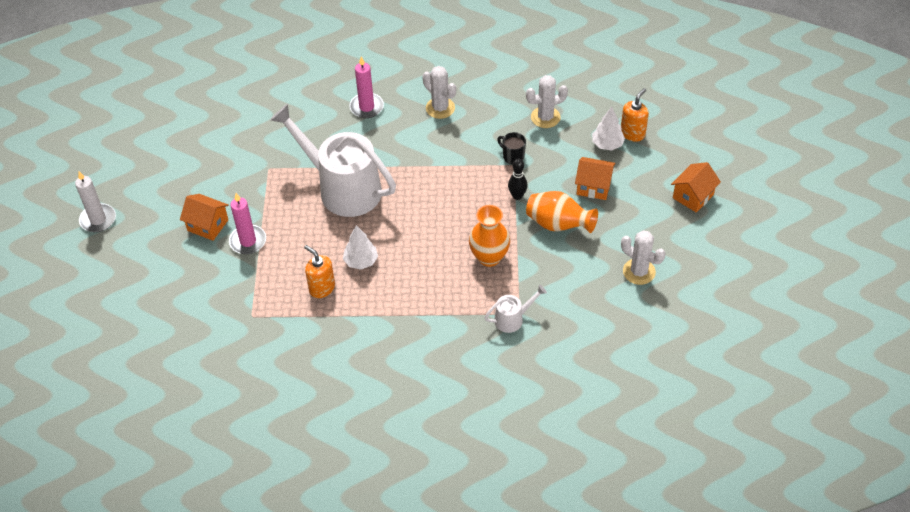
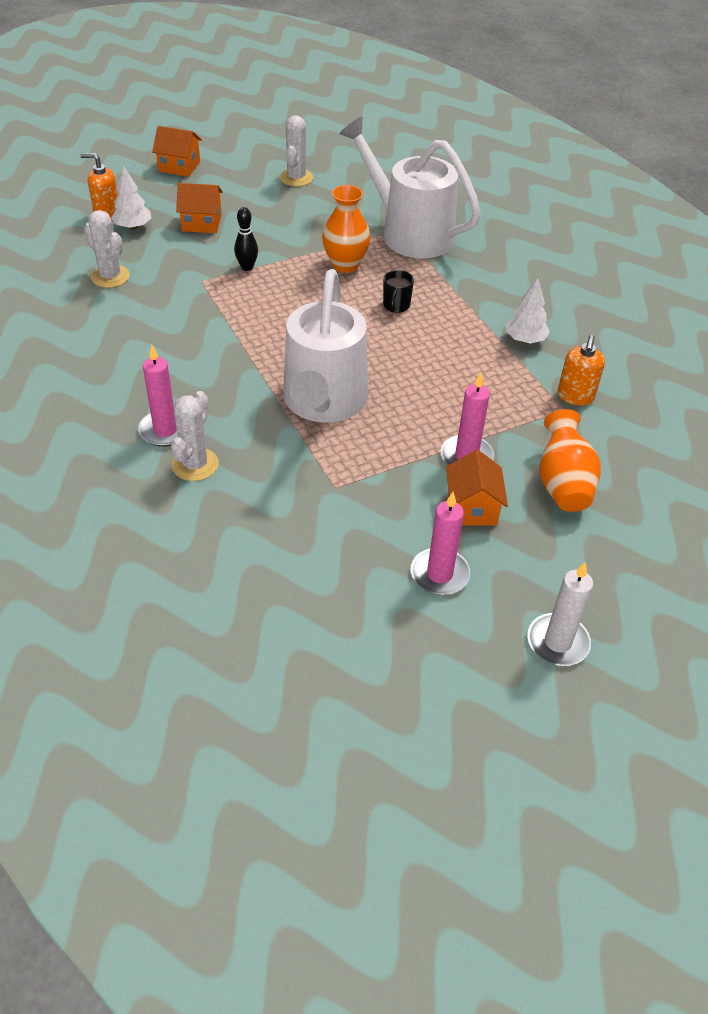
camera: 120 degrees left, 5 degrees down
(175, 189) = (439, 574): none -> pink candle
(322, 288) = (480, 368): orange soap dispenser -> orange soap dispenser (575, 396)
(361, 261) = (420, 350): white tree -> white tree (525, 340)
(440, 108) = (134, 362): white cactus -> white cactus (195, 464)
(513, 156) = (188, 284): black mug -> black mug (396, 305)
(513, 319) = (409, 232): white watering can -> white watering can, size x2.34
(558, 224) = (269, 233): orange vase -> orange vase (563, 484)
(593, 186) = (201, 223): orange house -> orange house turned 75 degrees counterclockwise

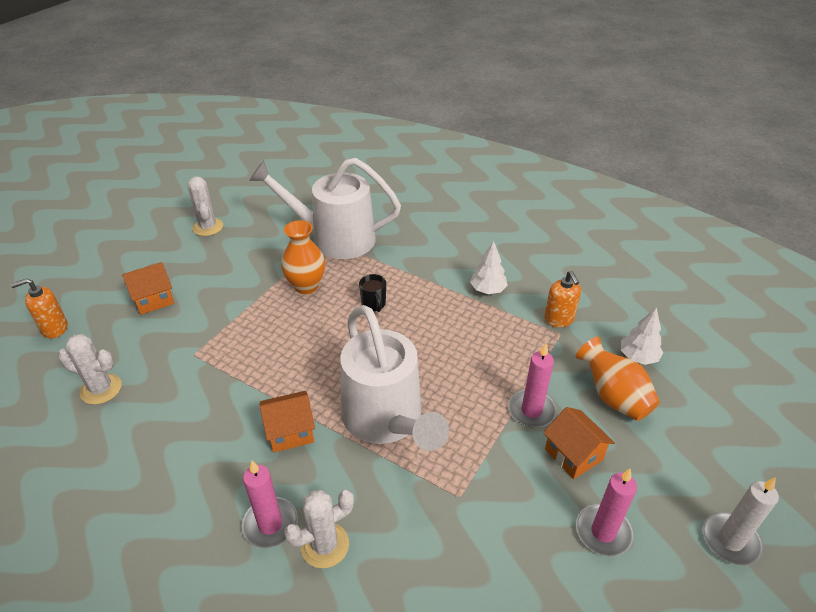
camera: 30 degrees left, 5 degrees down
(133, 227) = (89, 330): white tree -> white tree (638, 357)
(179, 166) = (94, 255): orange house -> orange house (290, 432)
(195, 464) = (325, 545): white cactus -> white cactus turned 75 degrees clockwise
(247, 267) = (225, 324): black bowling pin -> none

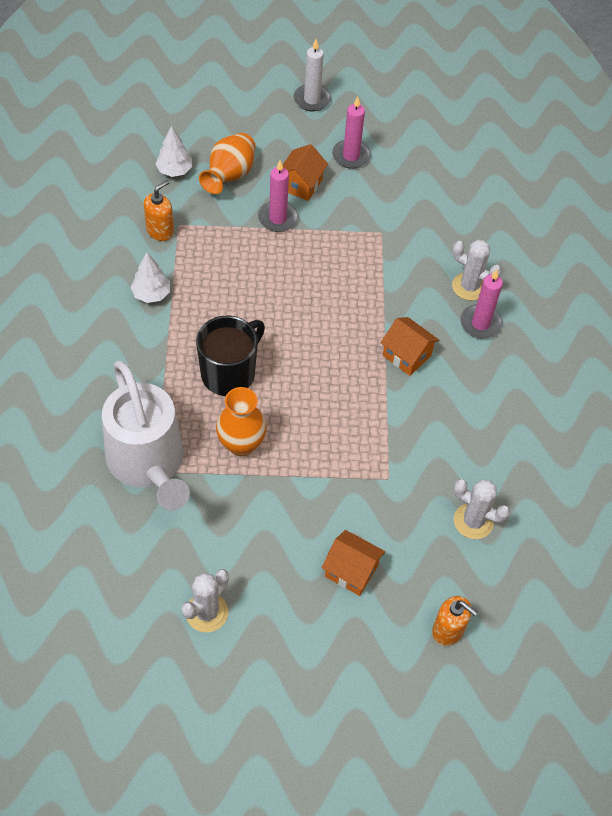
camera: 125 degrees left, 15 degrees up
(101, 389) = (473, 521): white cactus -> white cactus turned 45 degrees counterclockwise
(374, 304) = (229, 373): black mug -> black mug, size x2.03
(387, 420) = (351, 300): white watering can -> none

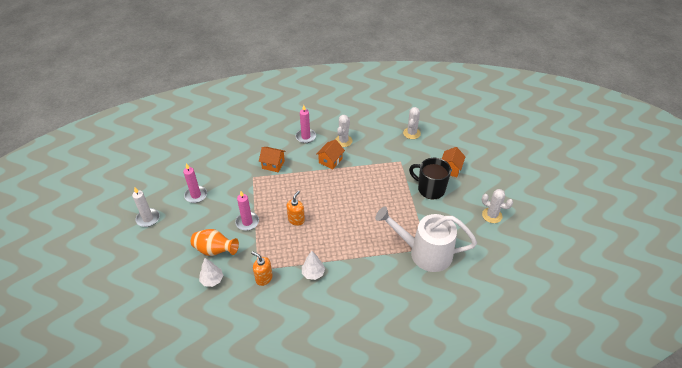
camera: 95 degrees left, 10 degrees down
(149, 464) = (424, 252): white watering can -> white watering can turned 135 degrees counterclockwise
(229, 373) = (359, 228): black mug -> black mug (430, 189)
(241, 444) = (400, 216): orange vase -> none
(301, 184) = (220, 215): orange house -> orange house (273, 164)
(448, 630) = (464, 137): orange soap dispenser -> orange soap dispenser (296, 220)
(469, 286) = (284, 142): white cactus -> white cactus (343, 141)

